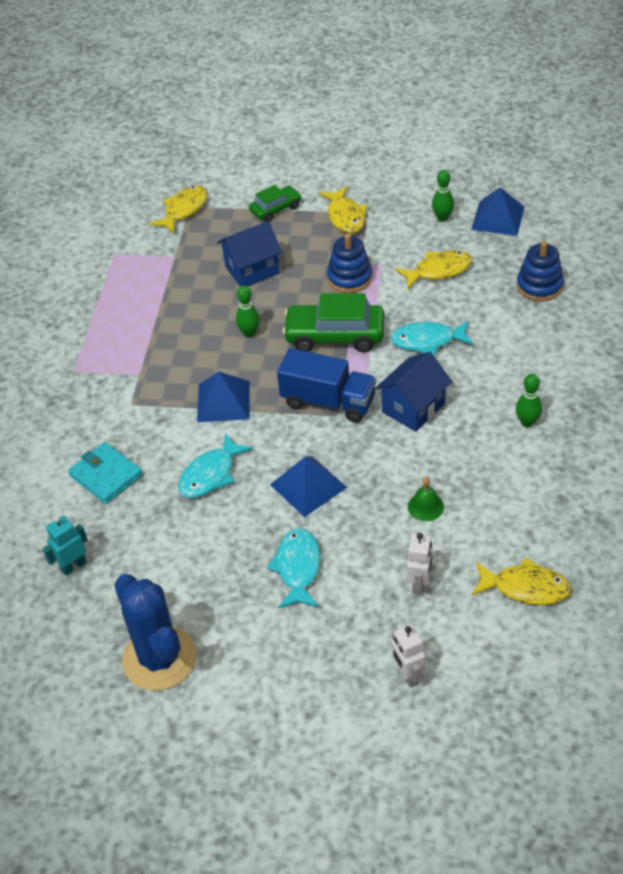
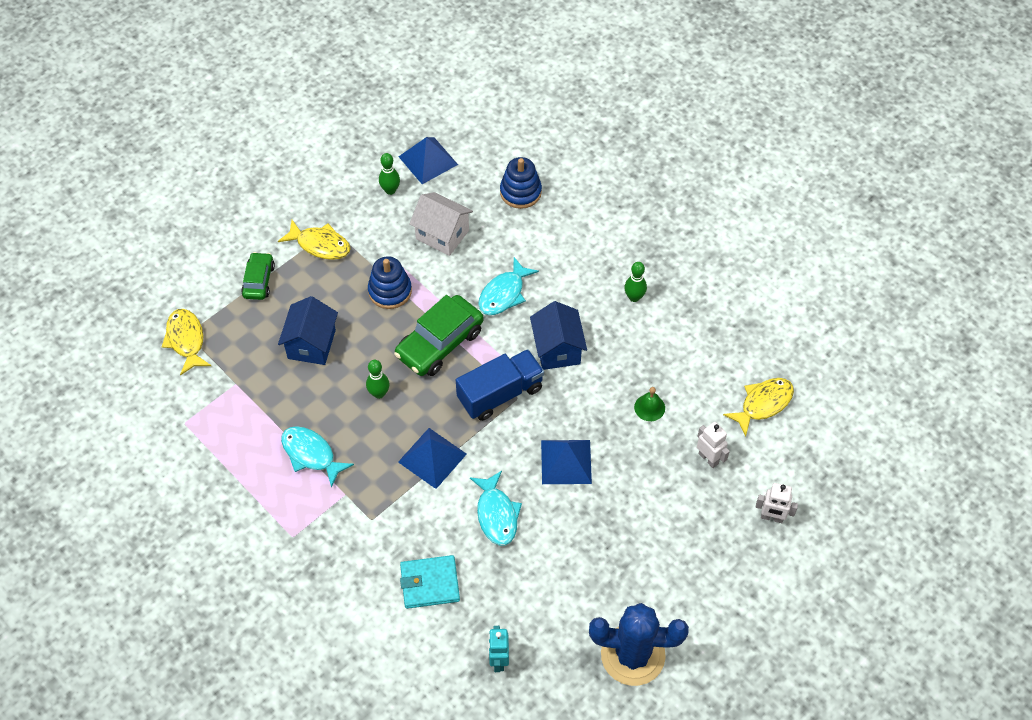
camera: 55 degrees left, 10 degrees up
(298, 568) = (632, 518): turquoise fish -> turquoise fish (311, 454)
(438, 271) = (442, 234): yellow fish -> white house

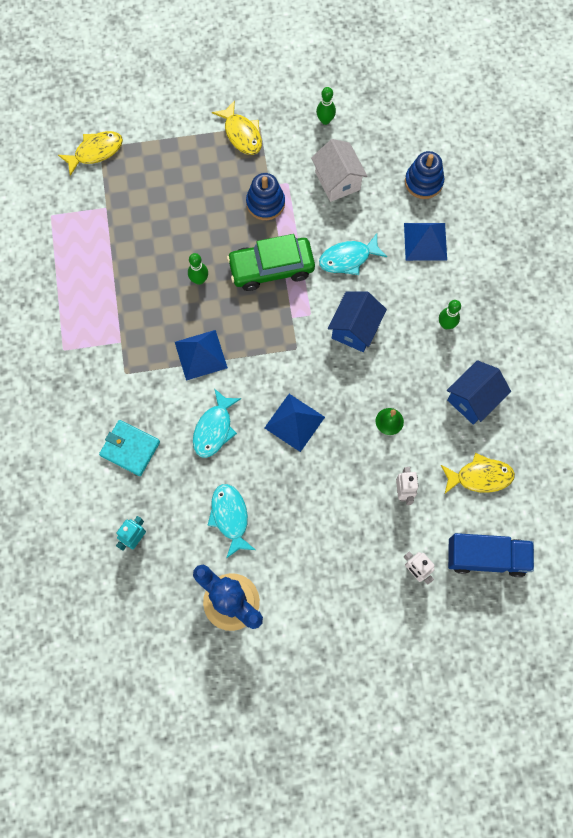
camera: 35 degrees right, 15 degrees up
(186, 340) = (95, 152): yellow fish -> yellow fish turned 45 degrees clockwise
(259, 281) = (178, 136): green car -> none
(311, 344) = (179, 210): blue house -> blue house (473, 399)
(311, 454) = (119, 296): turquoise fish -> turquoise fish (230, 517)
(428, 160) = (372, 112): blue pyramid -> blue pyramid (425, 241)
(500, 394) = (286, 337): blue truck -> blue truck (486, 557)

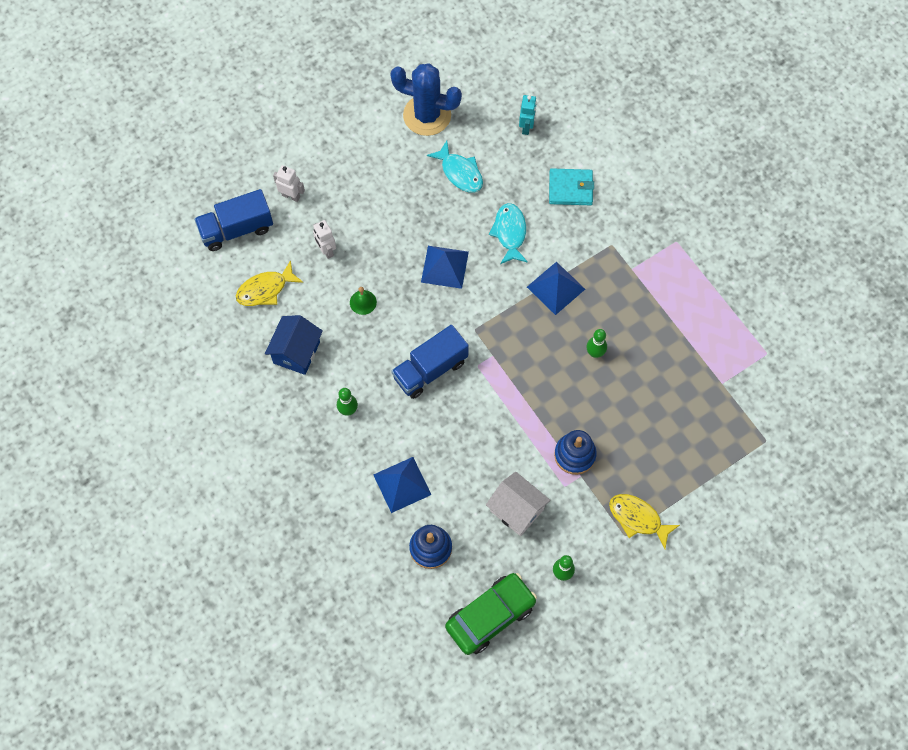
camera: 155 degrees right, 5 degrees down
(95, 152) = (767, 434): yellow fish -> none
(271, 268) = (535, 393): green car -> green car (490, 616)
(348, 258) = (468, 434): turquoise fish -> none
(355, 329) = (430, 369): blue house -> blue truck

